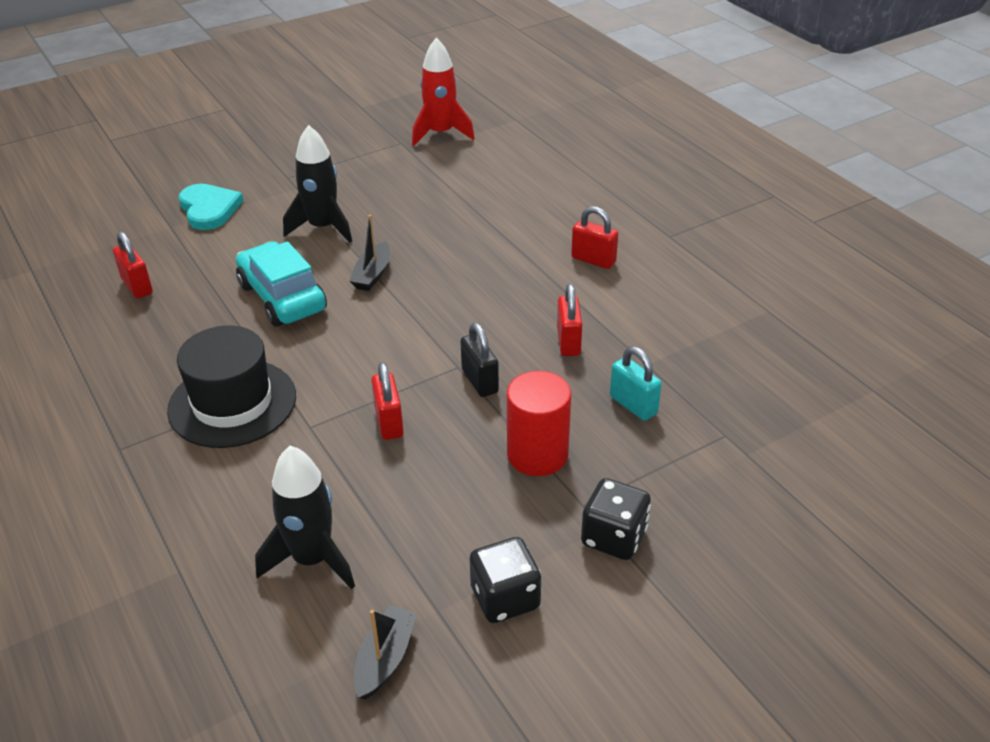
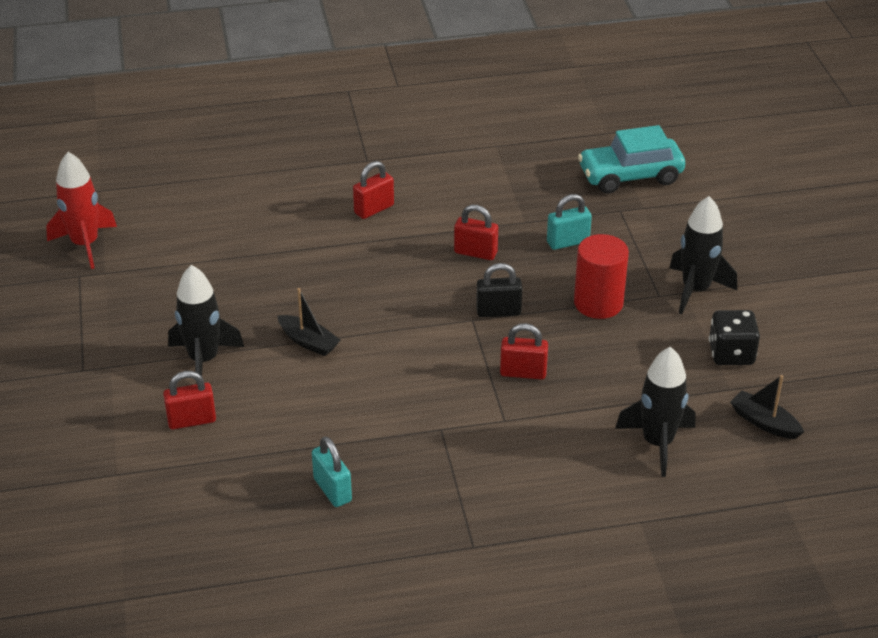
camera: 70 degrees left, 0 degrees up
(137, 286) = (218, 511): red padlock -> red padlock (191, 420)
(177, 340) = (332, 490): none -> turquoise padlock
(209, 209) = (103, 438): turquoise heart -> none
(232, 403) = (449, 463): black hat -> none
(282, 297) = (307, 407): turquoise car -> turquoise car (630, 176)
(614, 537) = (696, 290): black dice -> black rocket

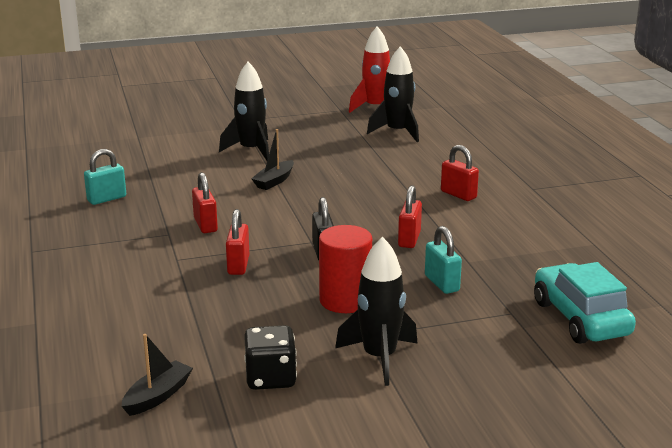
camera: 85 degrees right, 15 degrees down
(191, 420) = (187, 152): red padlock -> red padlock (205, 225)
(657, 443) = (136, 332): black rocket -> black rocket (397, 132)

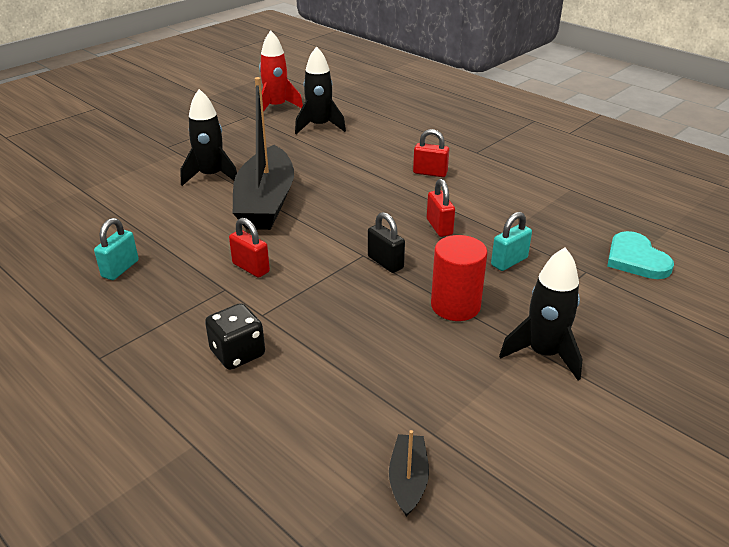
camera: 30 degrees left, 10 degrees up
(238, 265) = (327, 301): red padlock -> none
(270, 378) = (483, 413): black dice -> black dice (237, 353)
(274, 181) = (266, 202): black boat -> black boat, size x2.35
(441, 283) = (509, 261): turquoise padlock -> turquoise padlock turned 75 degrees counterclockwise
(580, 318) = (636, 259): turquoise car -> turquoise heart

